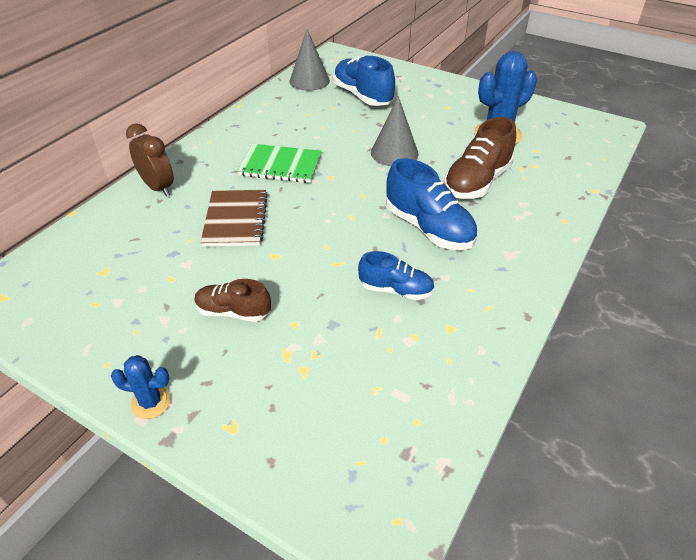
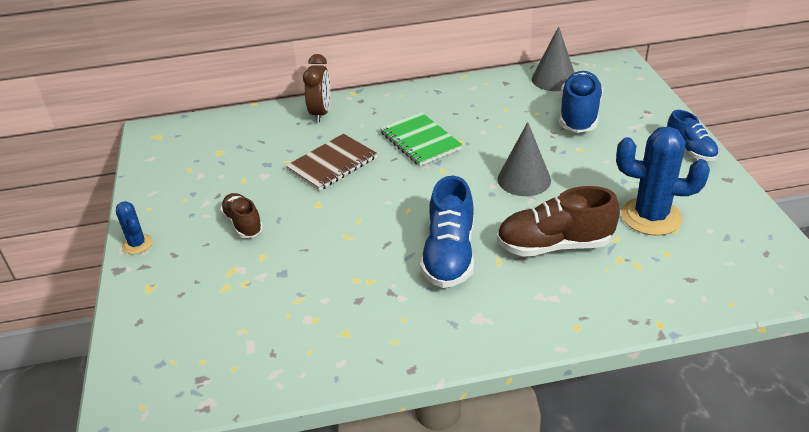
camera: 50 degrees right, 5 degrees down
(396, 290) = (353, 281): blue shoe -> blue shoe (690, 150)

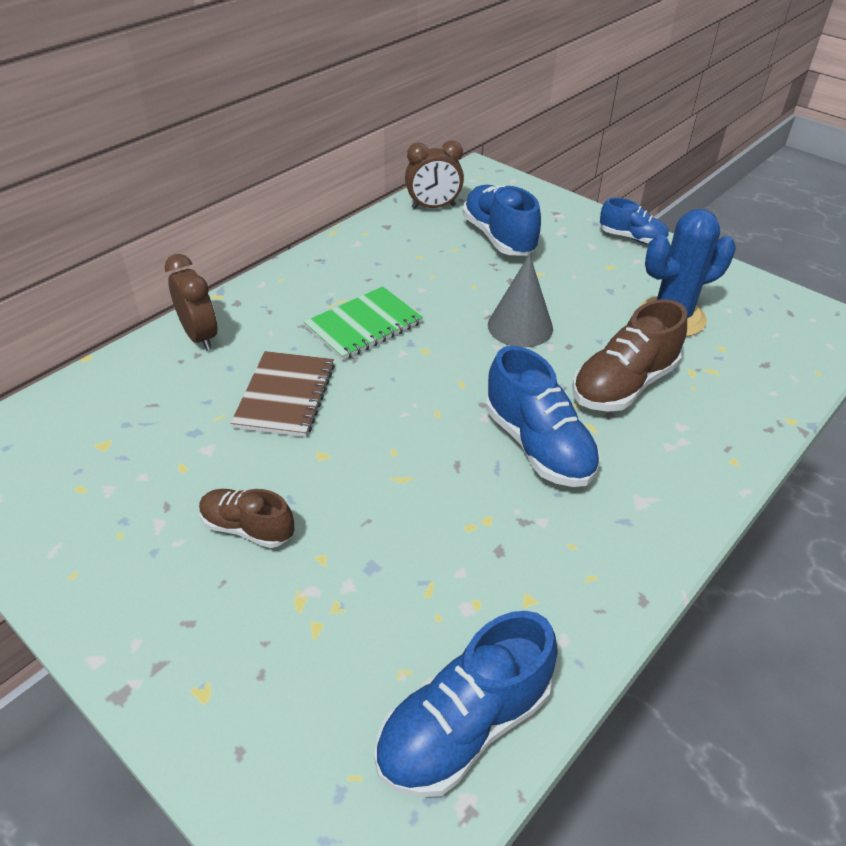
camera: 40 degrees left, 5 degrees up
(137, 244) = (112, 638): blue cactus -> none
(244, 371) = (464, 726): none -> blue shoe
(420, 141) = (363, 325): green notebook -> green notebook turned 60 degrees counterclockwise
(554, 79) = (433, 207): grey cone -> brown clock

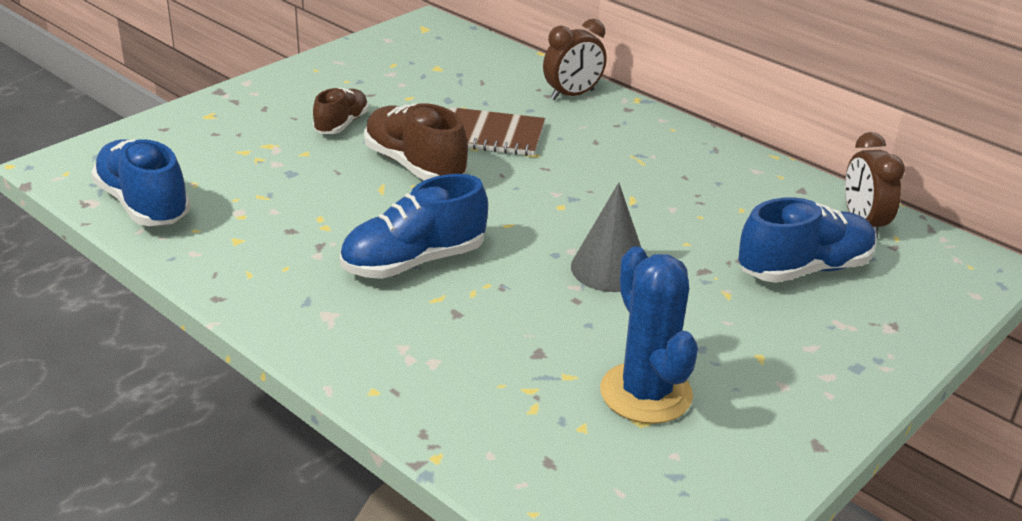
camera: 90 degrees right, 10 degrees down
(363, 325) = (599, 173): green notebook -> none
(623, 385) = (505, 330): brown shoe -> brown shoe (414, 165)
(632, 238) = (846, 390): blue shoe -> none

